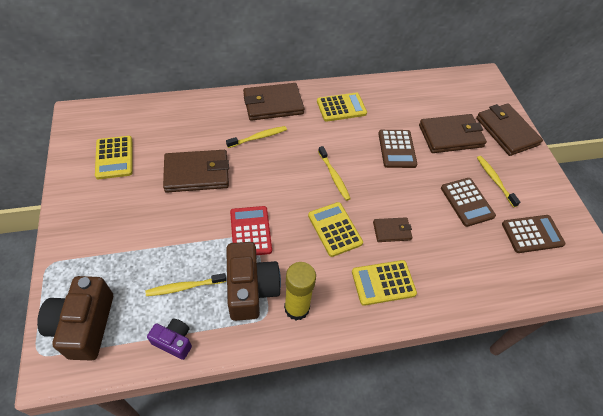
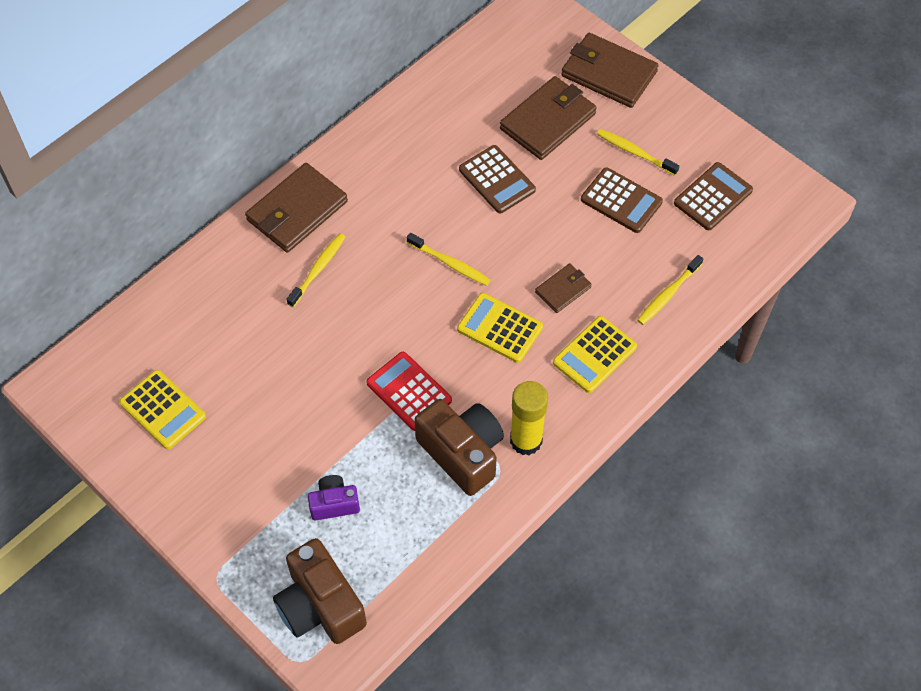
camera: 30 degrees left, 5 degrees up
(174, 341) = (428, 556): purple camera -> purple camera (334, 503)
(184, 287) = (390, 498): yellow toothbrush -> yellow toothbrush (668, 294)
(197, 173) = (284, 364): brown wallet -> none
(341, 107) = (387, 162): yellow calculator -> none

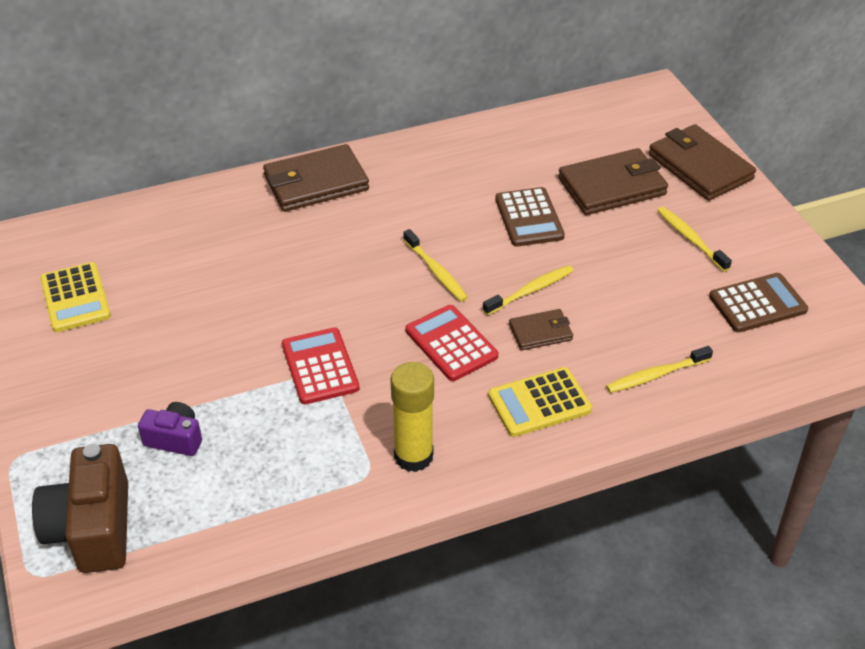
camera: 25 degrees right, 15 degrees down
(318, 269) = (302, 234): yellow toothbrush -> yellow toothbrush (530, 291)
(462, 453) = (337, 442): brown camera -> none
(499, 328) = (451, 343): yellow calculator -> red calculator
(621, 201) = (651, 275): brown calculator -> none

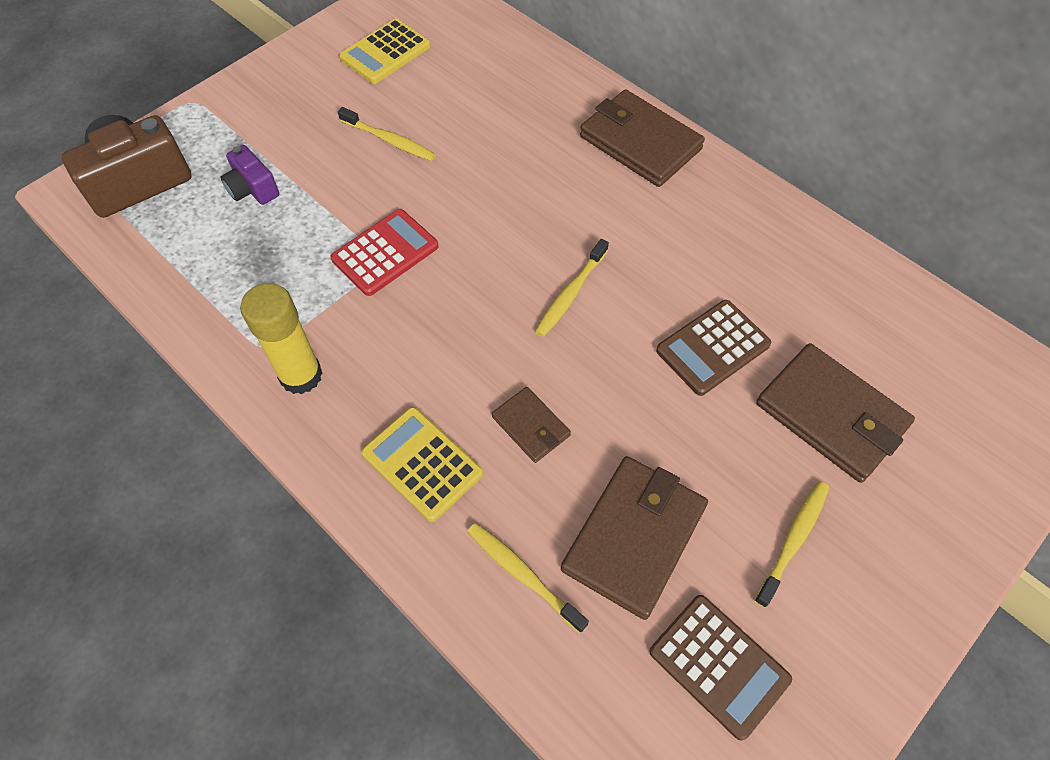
camera: 65 degrees right, 15 degrees up
(175, 439) = (253, 189): purple camera -> purple camera turned 150 degrees clockwise
(451, 343) = (470, 348): red calculator -> none
(530, 291) = (591, 392): yellow toothbrush -> yellow toothbrush (389, 140)
(700, 167) = (949, 508): brown wallet -> brown wallet (634, 537)

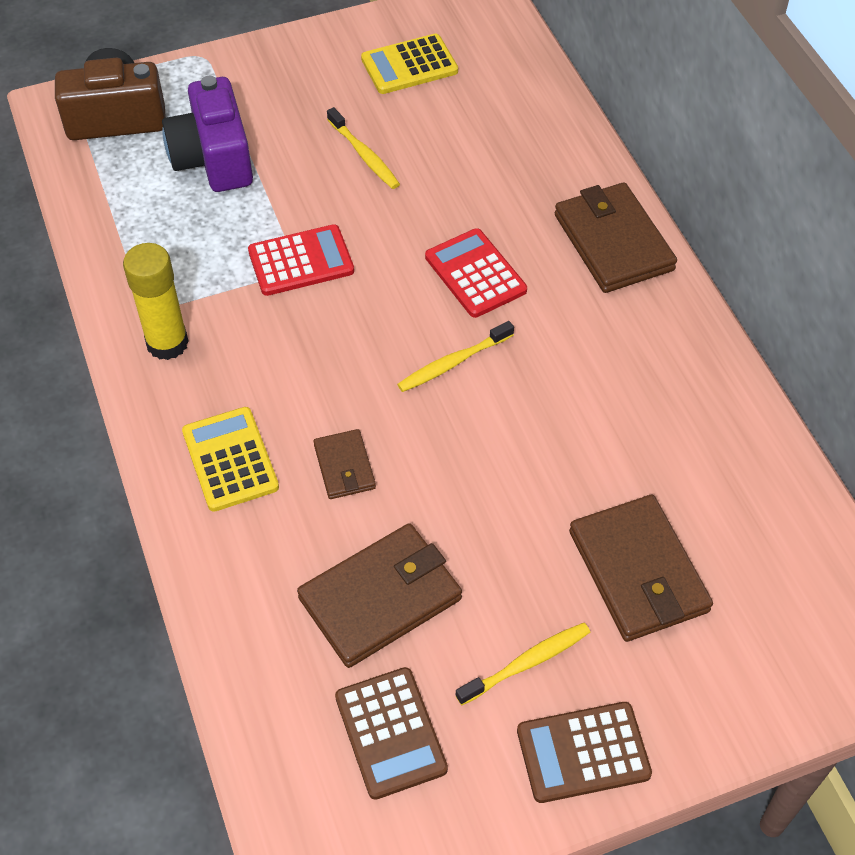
camera: 25 degrees right, 5 degrees down
(253, 189) = (213, 158): purple camera -> purple camera, size x1.83
(523, 575) = (264, 587): yellow toothbrush -> none
(544, 209) = (475, 274): none -> red calculator
(713, 348) = (560, 465): brown calculator -> brown calculator (583, 753)

